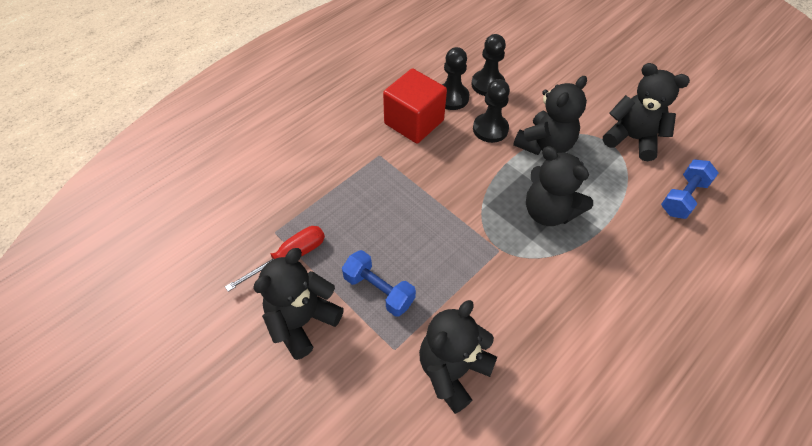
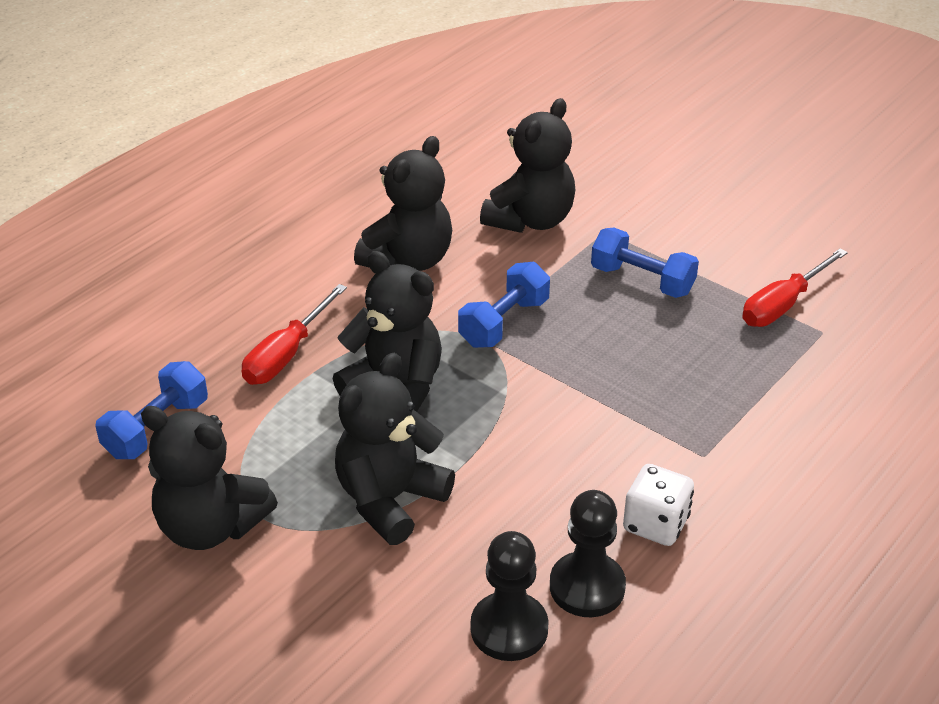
camera: 175 degrees right, 15 degrees down
(302, 321) = (730, 246): black teddy bear -> black teddy bear (408, 260)
(414, 122) = (655, 524): red cube -> white dice
(480, 259) = (504, 323): none -> blue dumbbell
(490, 129) = (498, 522): black pawn -> none
(621, 245) = (286, 354): none -> red screwdriver

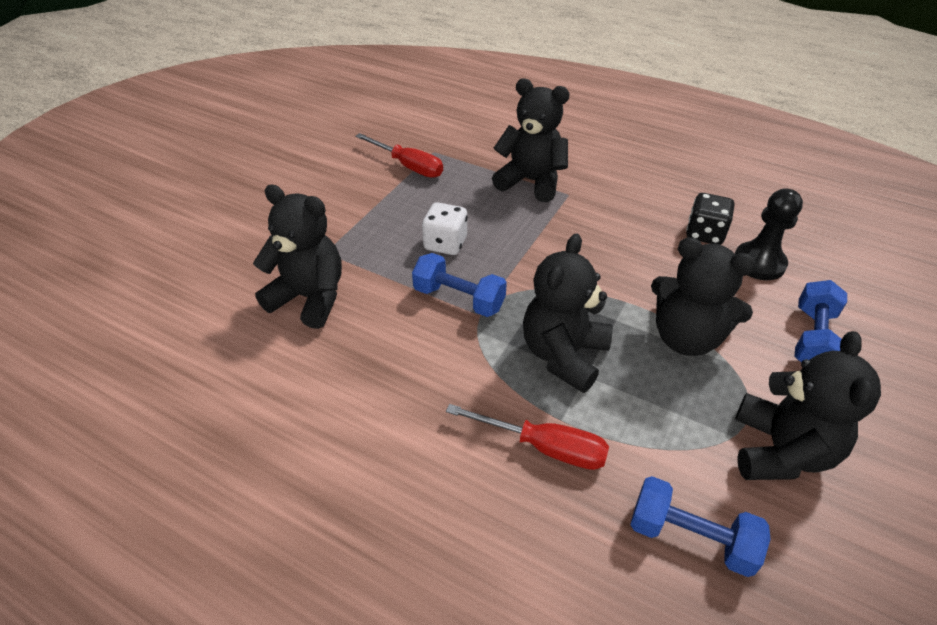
camera: 100 degrees left, 5 degrees up
(408, 260) = (378, 376): black teddy bear -> black teddy bear (531, 181)
(587, 587) = (704, 234): black pawn -> black dice
(642, 280) = (390, 228): blue dumbbell -> blue dumbbell (812, 339)
(655, 524) = (637, 210): white dice -> white dice (445, 243)

